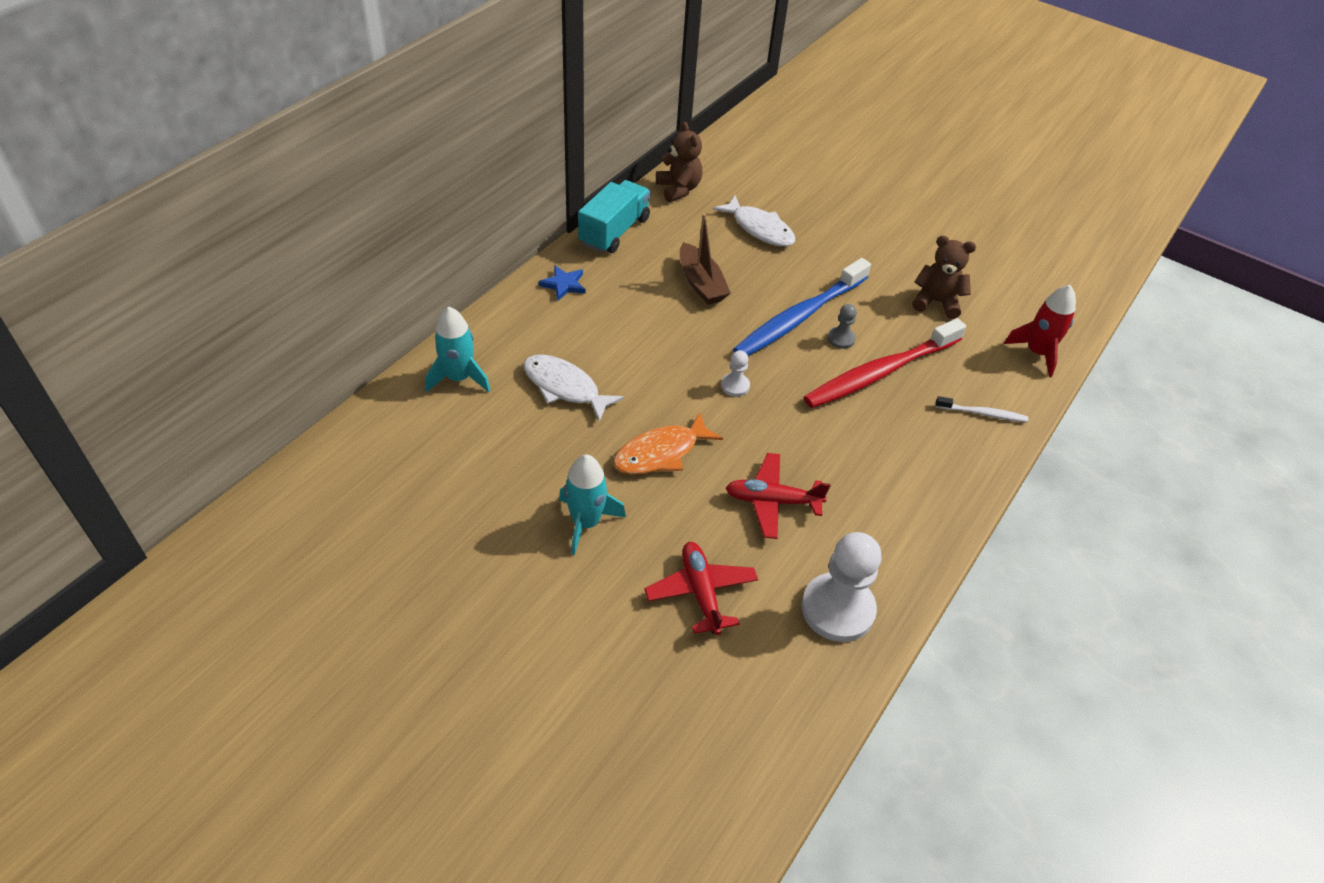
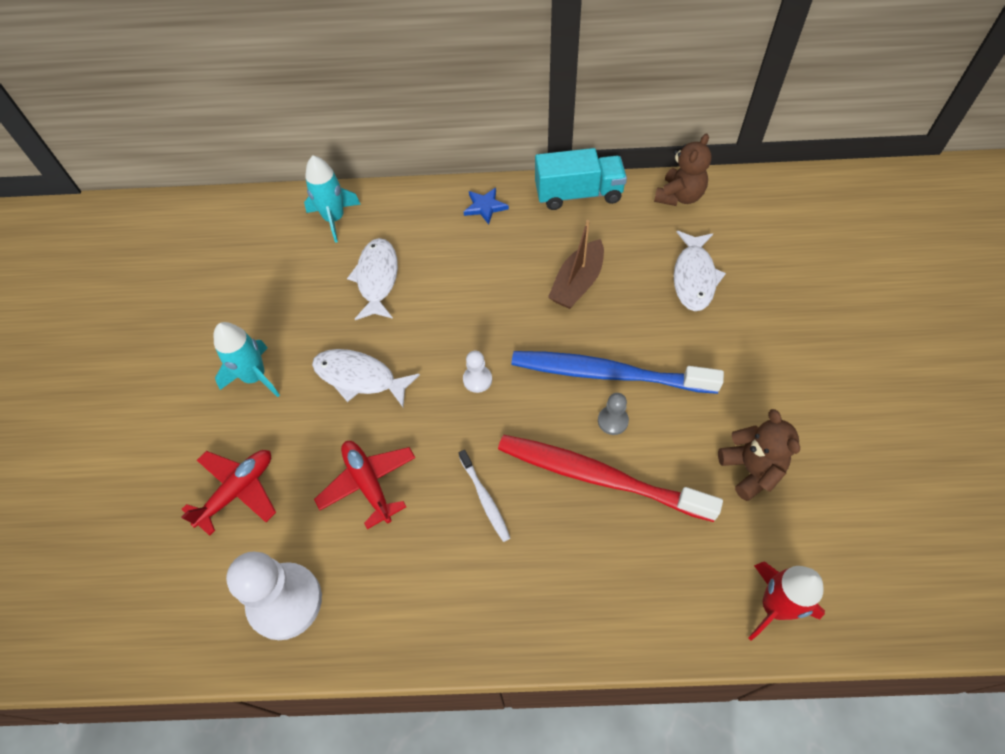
camera: 60 degrees right, 10 degrees up
(661, 453) = (359, 378): orange fish -> white fish
(982, 413) = (627, 598): white toothbrush -> white toothbrush (484, 498)

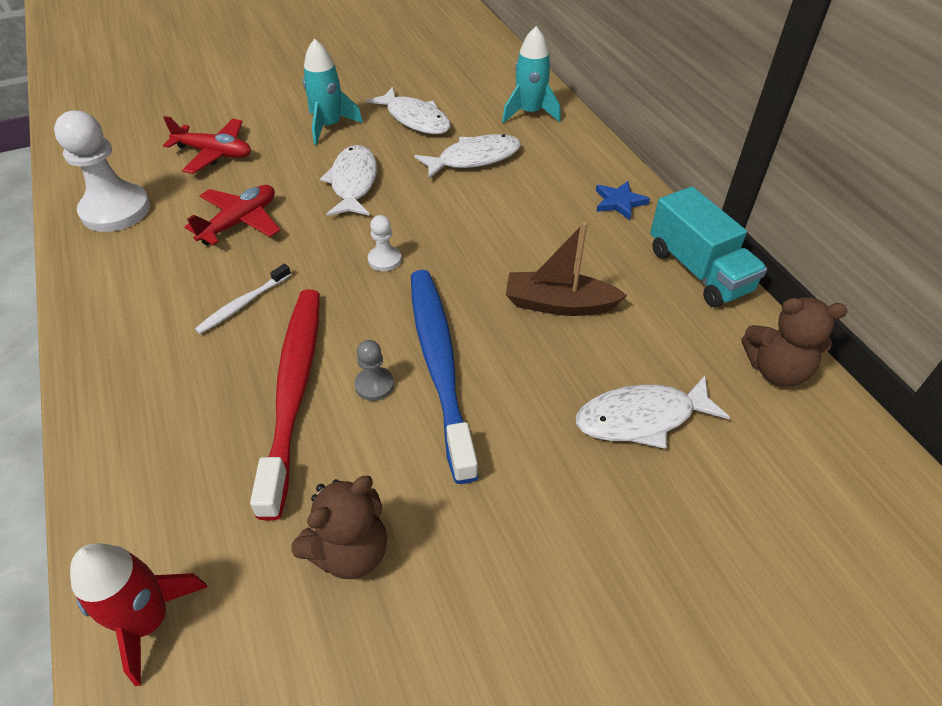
camera: 65 degrees right, 10 degrees down
(289, 304) = (415, 119): none -> white fish

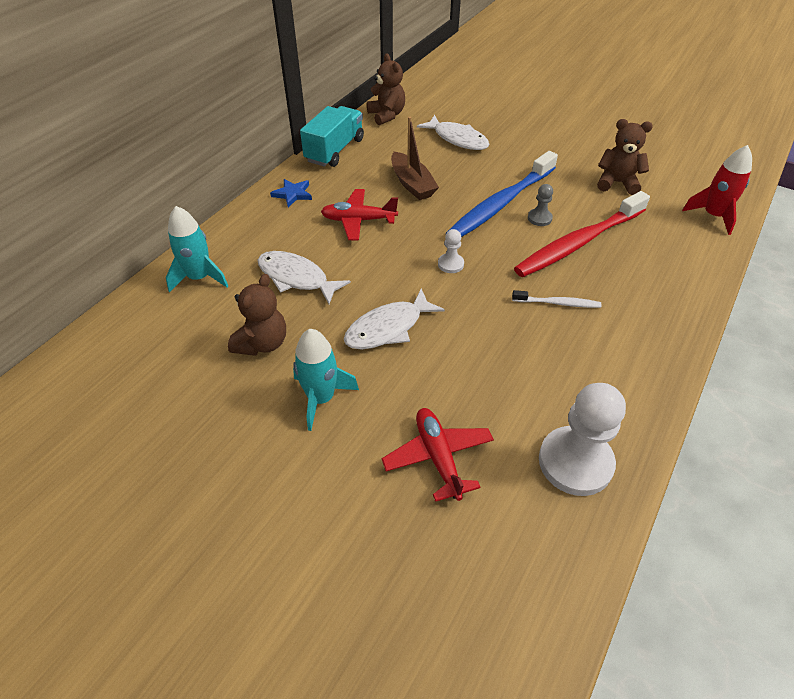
camera: 125 degrees left, 0 degrees up
(240, 222) = (497, 363): red plane -> red plane (358, 220)
(415, 119) = (262, 343): white fish -> brown teddy bear

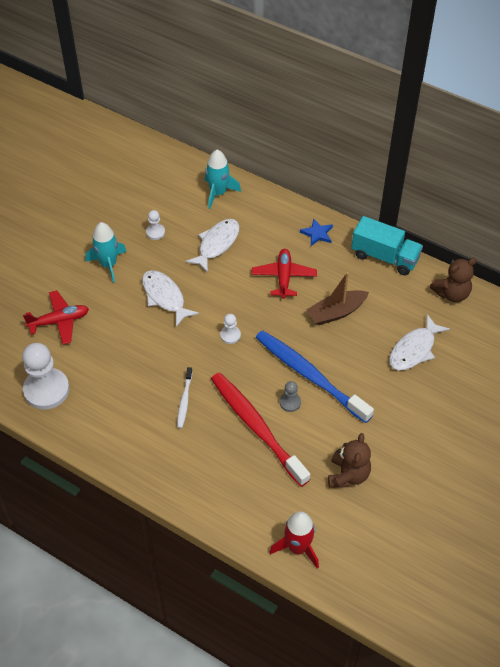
camera: 90 degrees right, 5 degrees up
(262, 343) = (155, 232): brown teddy bear -> white pawn

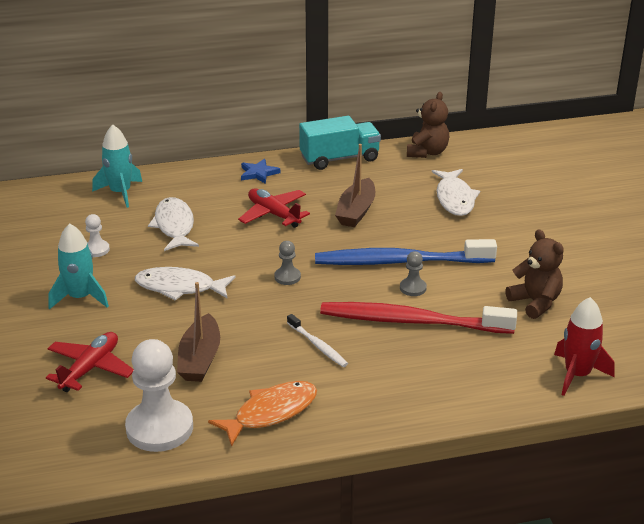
camera: 45 degrees left, 20 degrees down
(106, 426) = (271, 413): none -> orange fish
(116, 359) = (200, 359): none -> brown boat
(230, 335) = (287, 277): white pawn -> grey pawn

